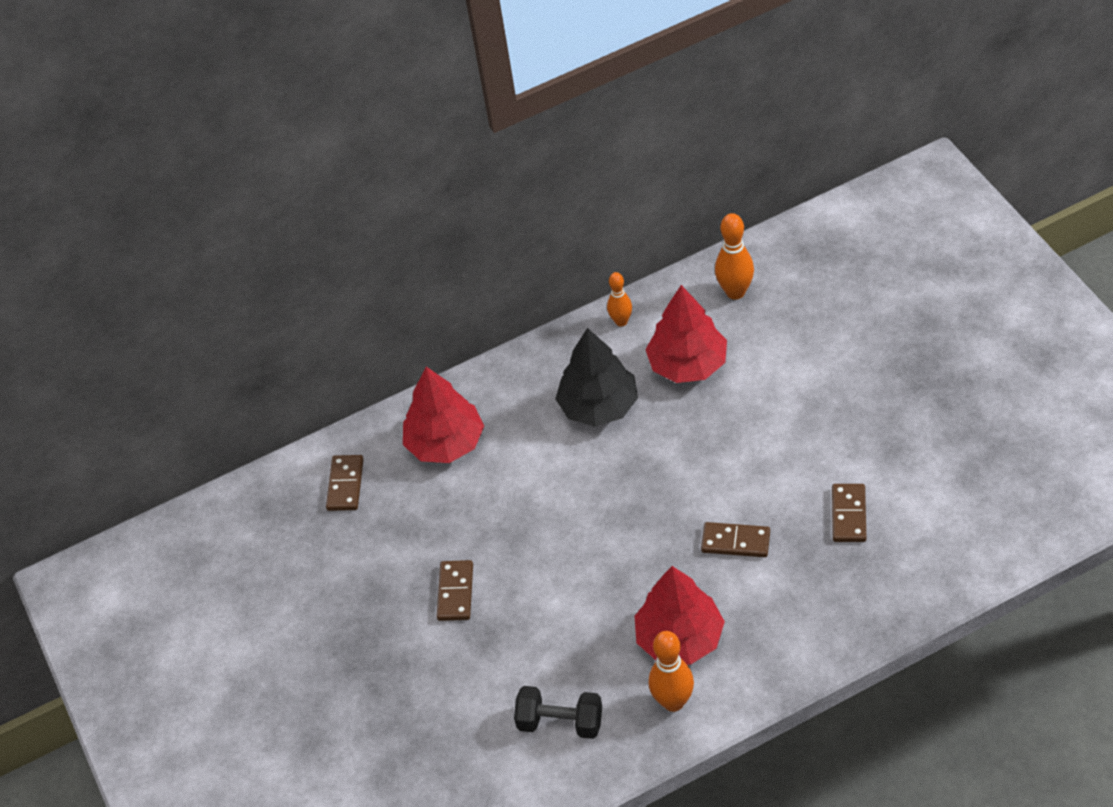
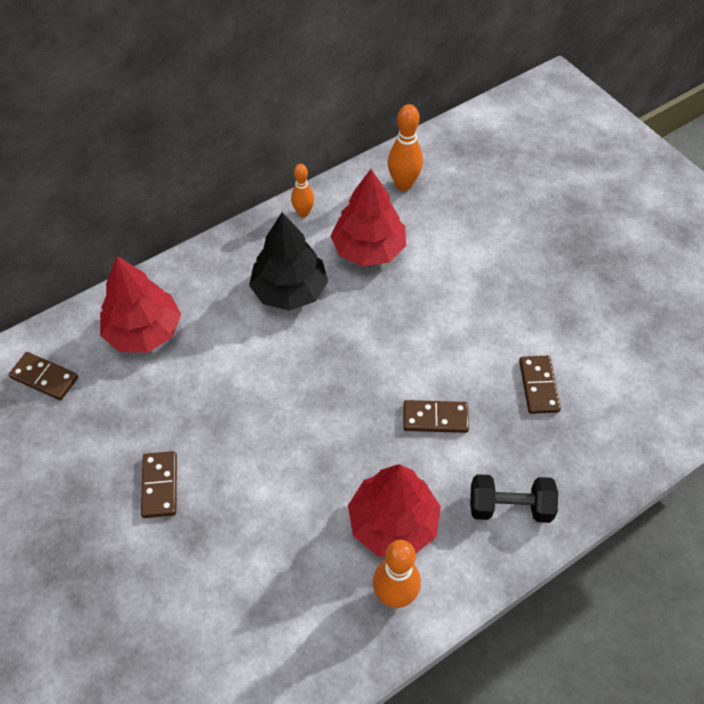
camera: 15 degrees left, 5 degrees up
(345, 485) = (44, 377): brown domino -> brown domino turned 60 degrees counterclockwise
(560, 722) = (278, 627): black dumbbell -> black dumbbell (509, 507)

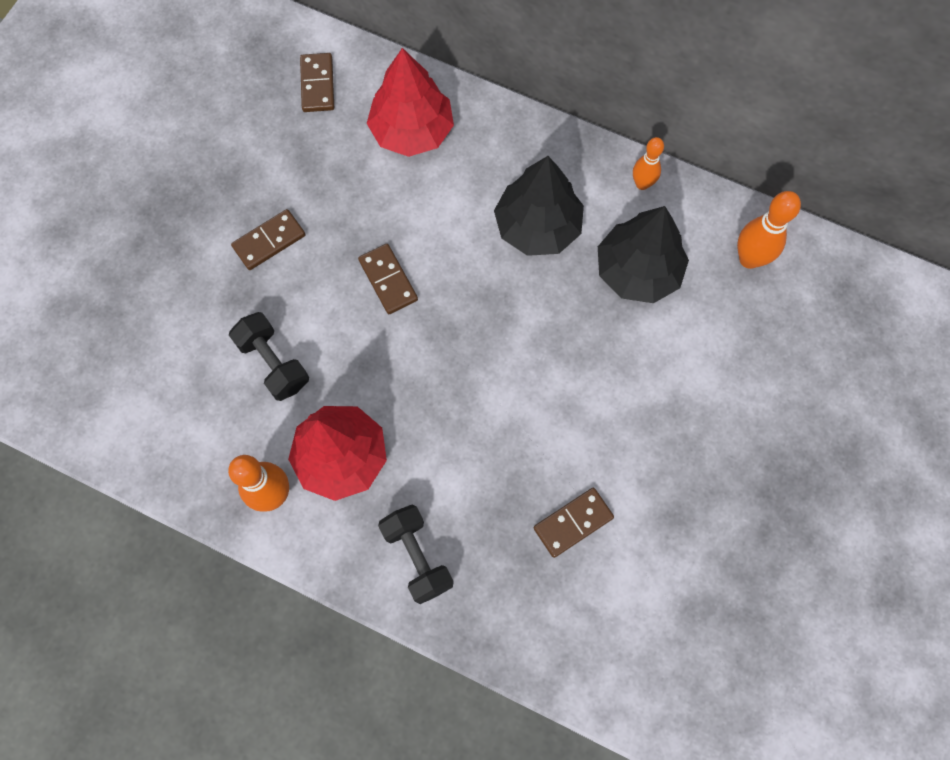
camera: 60 degrees right, 15 degrees up
(275, 536) = (274, 363): none -> black dumbbell
(368, 249) = (637, 271): red tree -> black tree
(435, 418) = (474, 439): brown domino -> brown domino (388, 280)

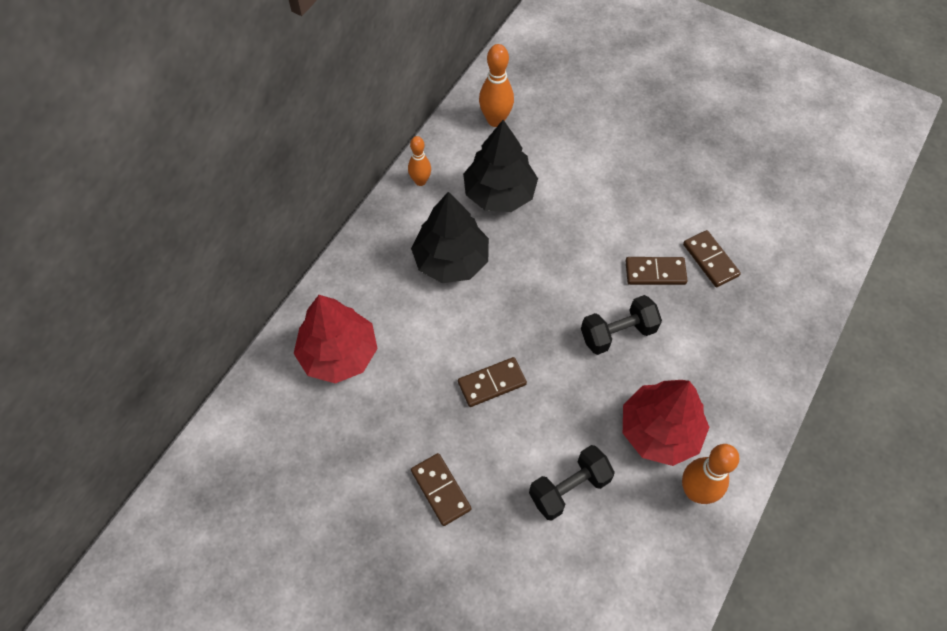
camera: 85 degrees left, 10 degrees down
(318, 84) = (269, 438): brown domino -> brown domino (655, 272)
(417, 556) = (744, 374): black dumbbell -> black dumbbell (617, 333)

